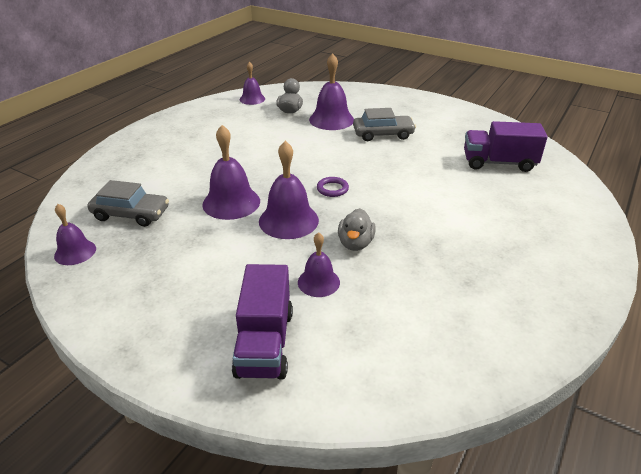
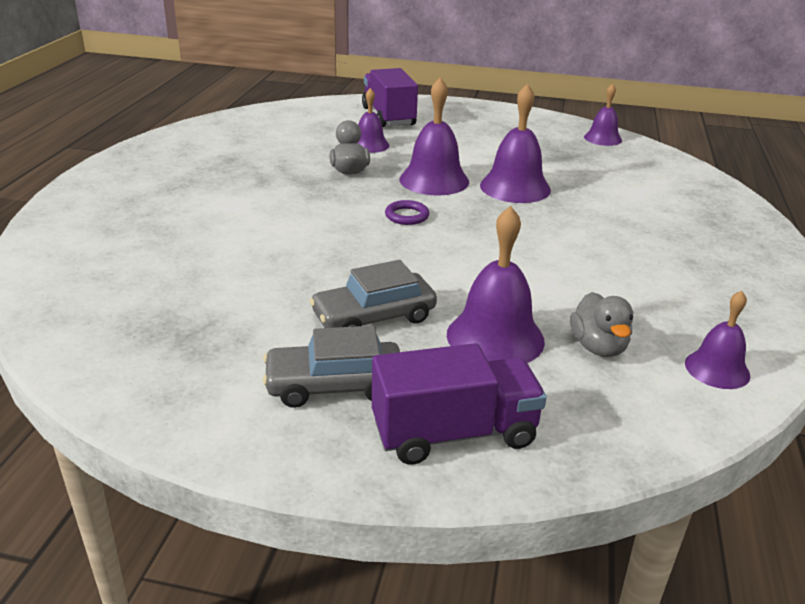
camera: 160 degrees right, 5 degrees down
(131, 214) = (604, 166): grey car -> grey car (334, 385)
(498, 163) = (154, 288): purple truck -> purple truck (454, 433)

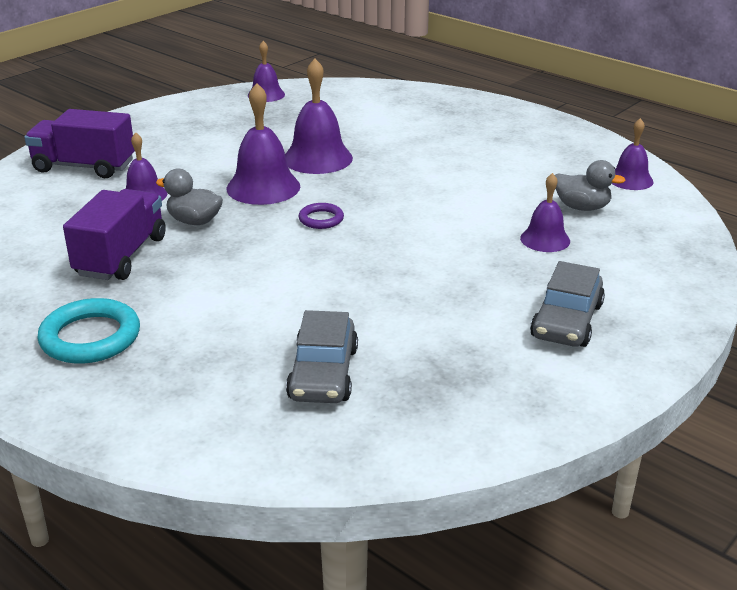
camera: 60 degrees left, 0 degrees up
(159, 183) = (90, 337): none -> turquoise ring
(374, 317) = (481, 280): grey car -> grey car (323, 373)
(454, 433) = (650, 289): purple truck -> purple truck (121, 256)
(495, 337) = (545, 239): purple bell -> purple bell, size x0.61

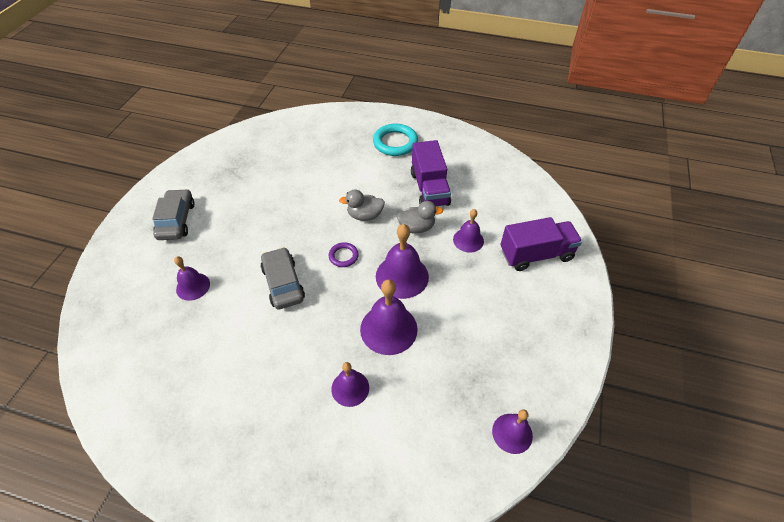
camera: 155 degrees right, 20 degrees up
(323, 373) = (285, 156): grey car -> grey car (283, 283)
(582, 207) = (167, 335): grey duck -> grey duck (365, 215)
(630, 180) = (124, 395): purple bell -> purple bell (350, 388)

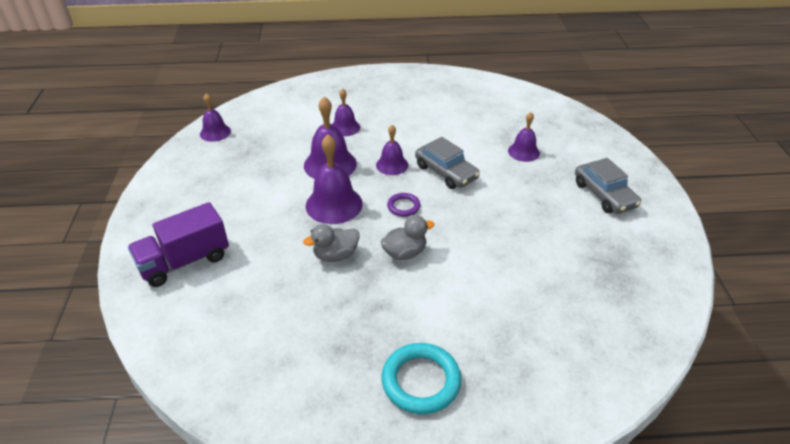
camera: 160 degrees right, 10 degrees down
(429, 188) = (336, 312): purple truck -> none
(468, 240) = (269, 257): purple bell -> purple bell (392, 165)

